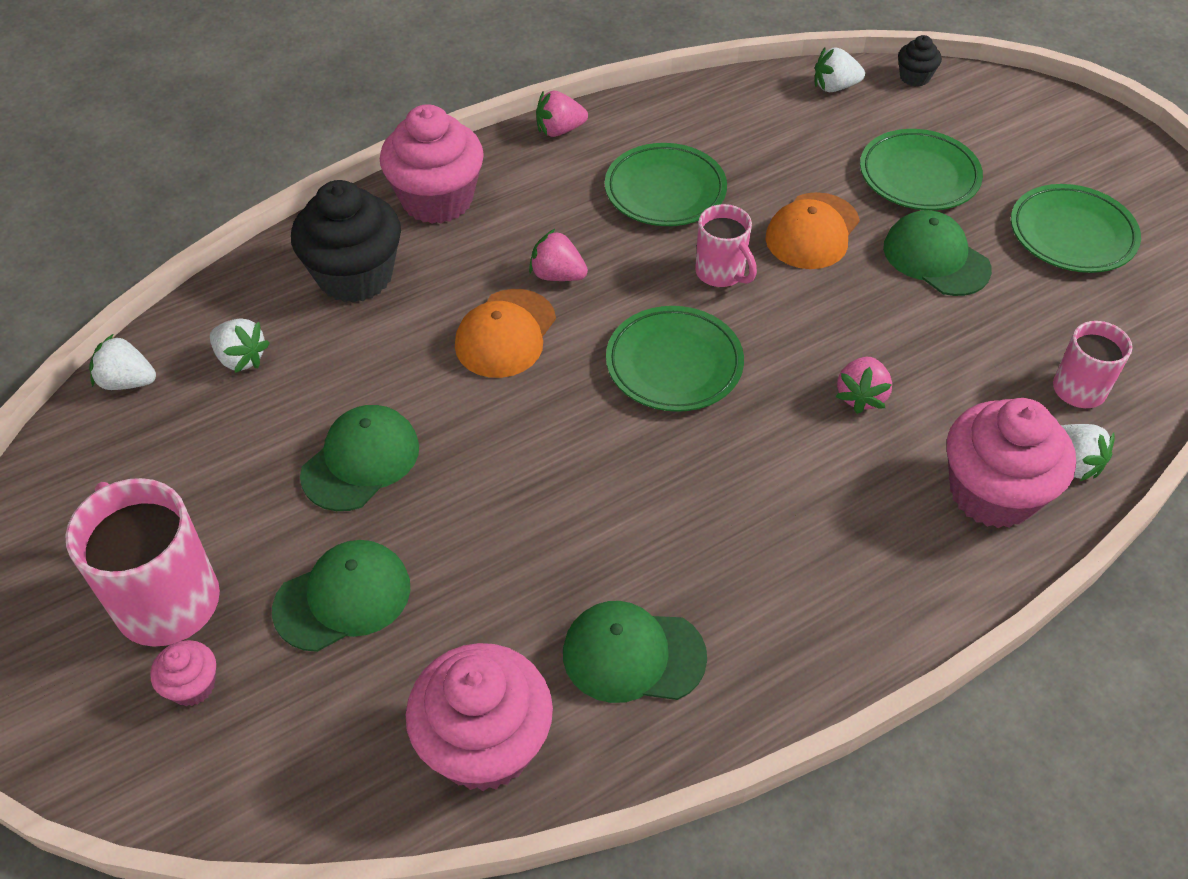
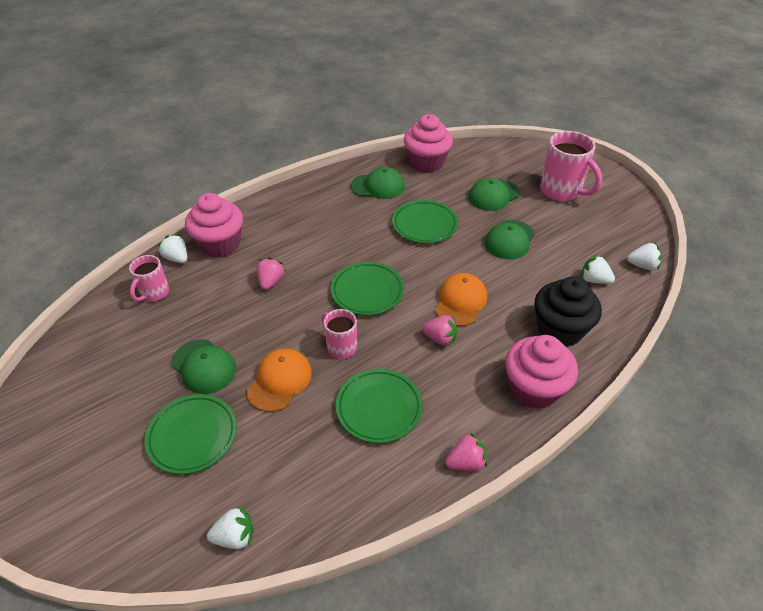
camera: 175 degrees right, 5 degrees down
(192, 686) = (534, 170): pink cupcake -> none
(914, 77) = (157, 557): black cupcake -> none
(1072, 234) = (105, 391): green plate -> green plate (424, 225)

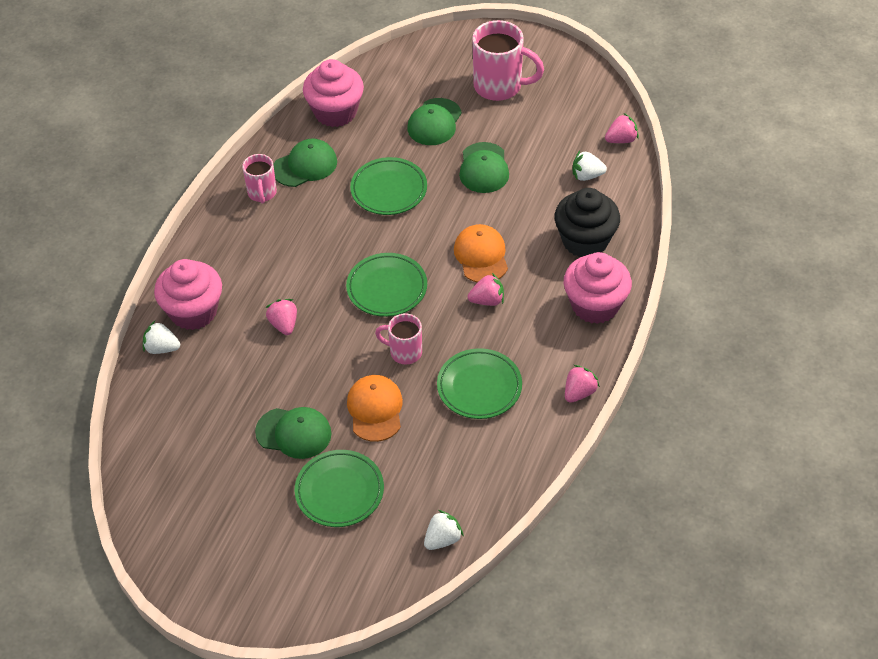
camera: 30 degrees left, 5 degrees up
(154, 293) = (175, 393): pink mug -> pink mug (262, 193)
(642, 265) = (621, 140): white strawberry -> pink strawberry

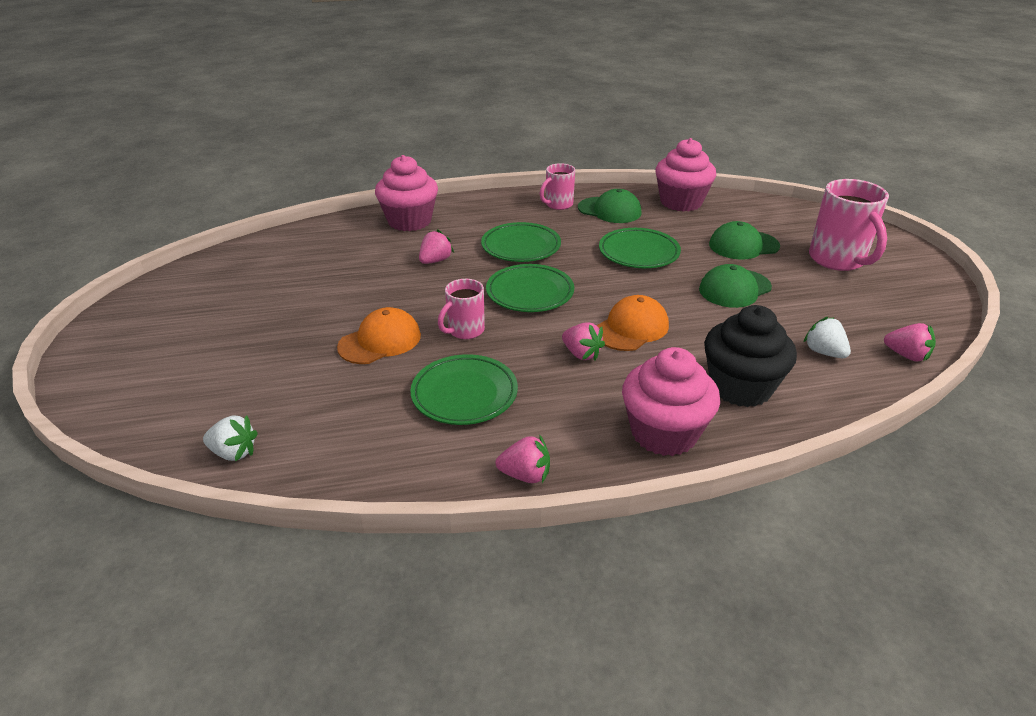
camera: 55 degrees right, 15 degrees down
(162, 348) = (361, 222): white strawberry -> none
(294, 433) = (318, 309): green cap -> none
(339, 491) = (263, 359): green plate -> green plate (521, 247)
(404, 352) = (465, 331): pink mug -> pink mug turned 120 degrees counterclockwise

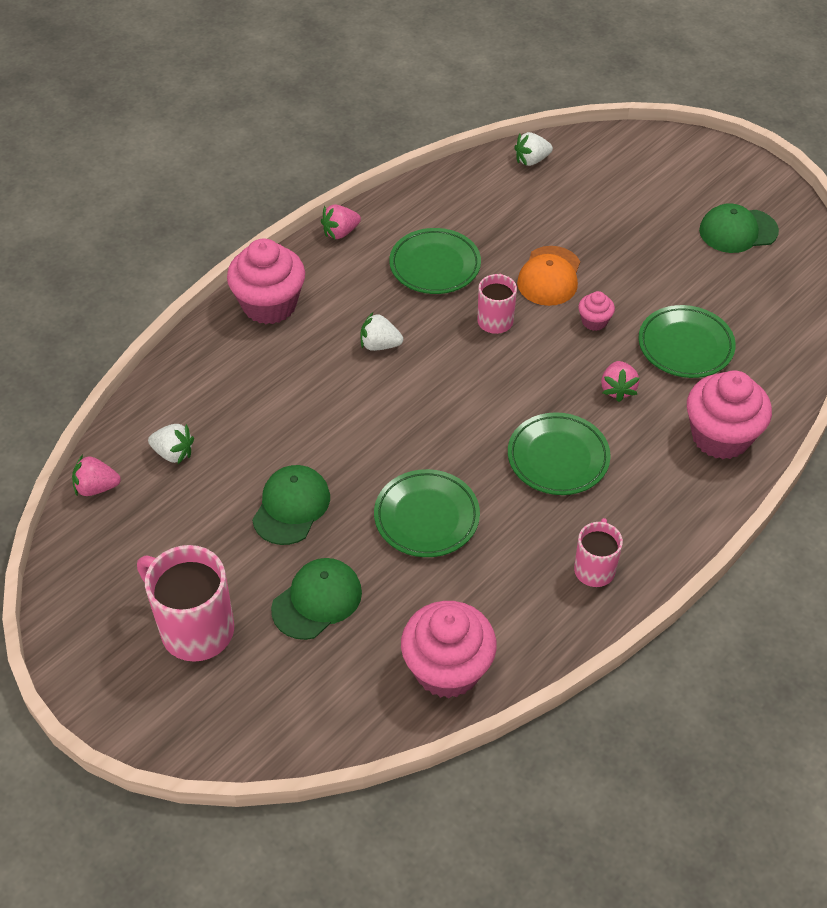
camera: 145 degrees right, 15 degrees up
(393, 299) = (594, 321): none -> pink cupcake
(530, 293) = (484, 393): green plate -> green plate (685, 346)
(581, 354) = (379, 345): pink strawberry -> white strawberry
(609, 210) = (523, 592): green cap -> green cap (738, 231)
(631, 328) = (358, 395): orange cap -> none
(740, 387) = (232, 375): black cupcake -> none

